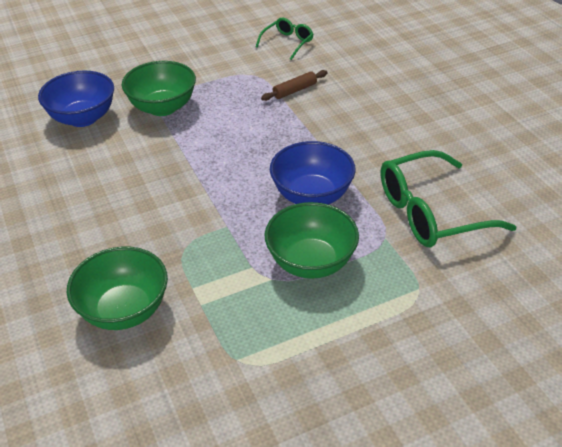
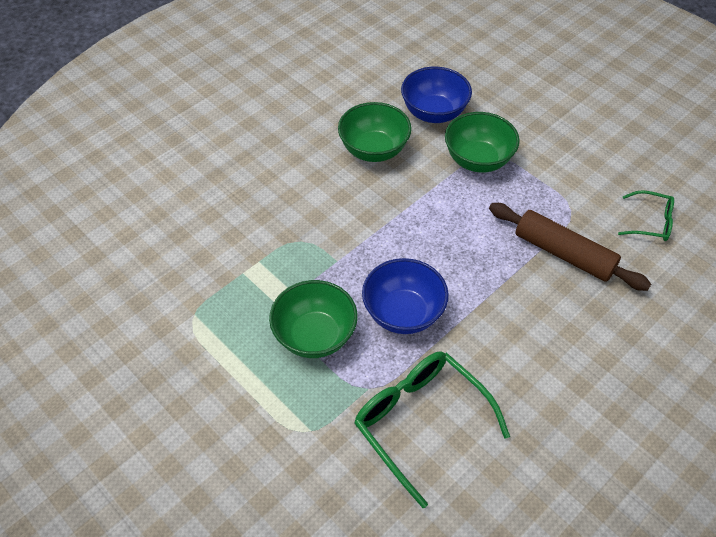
camera: 70 degrees right, 10 degrees up
(124, 310) = (223, 227): green bowl -> green bowl (374, 150)
(295, 90) = (564, 254): brown rolling pin -> brown rolling pin, size x1.95

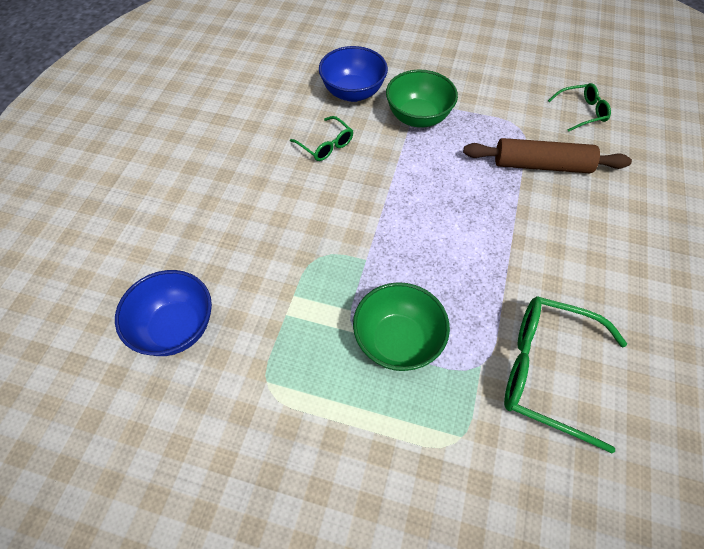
camera: 30 degrees left, 5 degrees up
(374, 150) = (325, 145): green bowl -> green glasses
(403, 313) = (458, 279): blue bowl -> blue bowl (175, 328)

